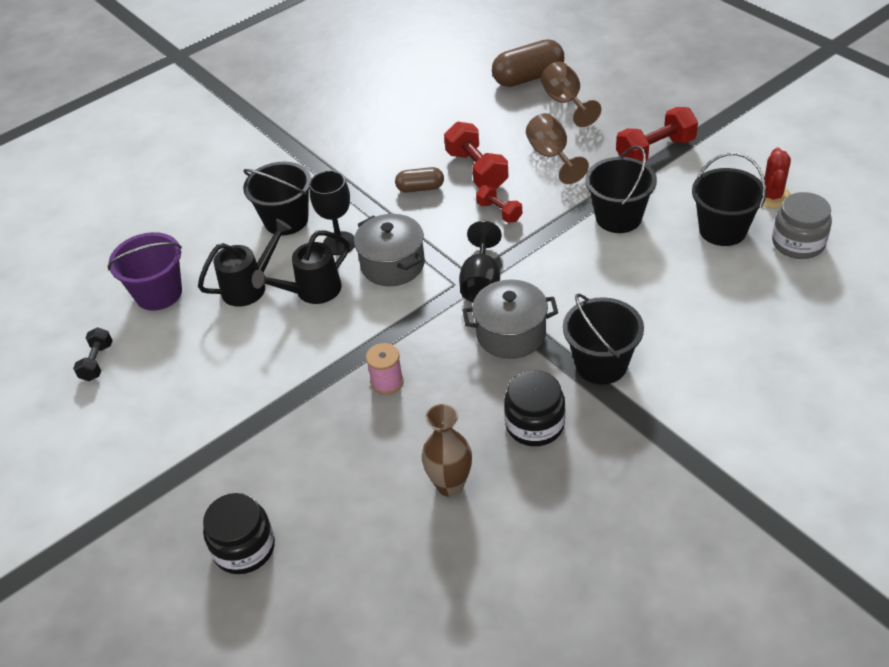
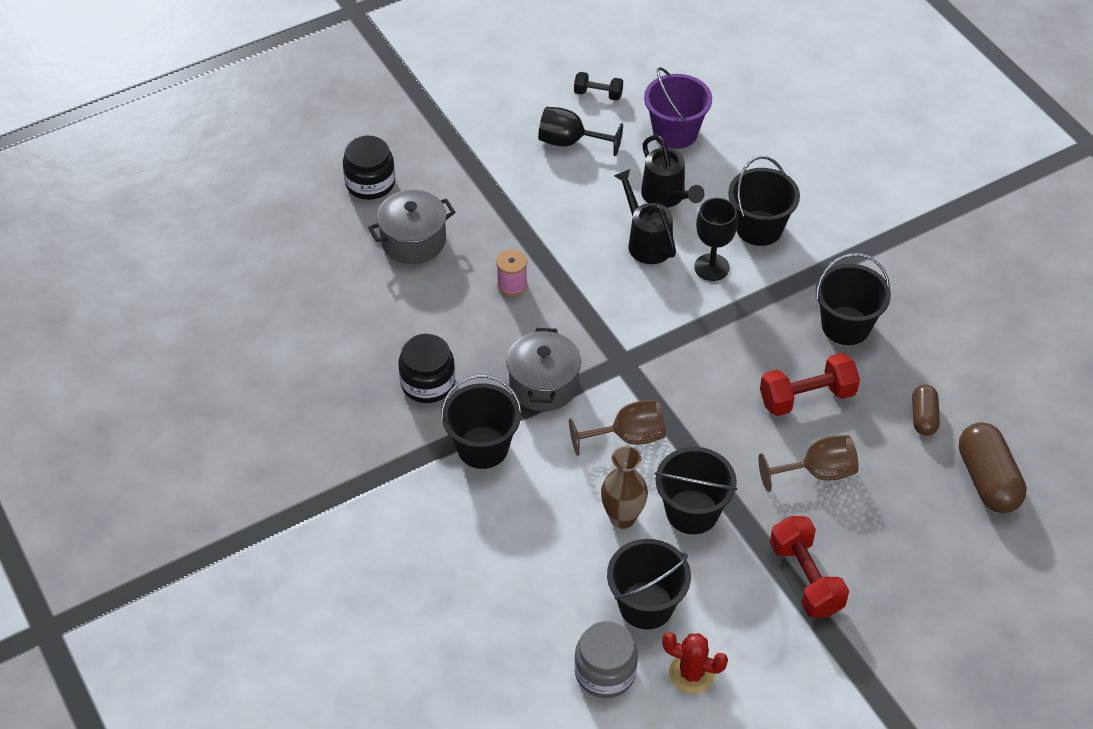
camera: 95 degrees right, 5 degrees up
(392, 265) = (668, 306): grey pot -> grey pot (413, 241)
(393, 158) = (846, 326): none -> black bucket
(420, 188) = (786, 343): brown capsule -> brown capsule (923, 417)
(450, 485) = (383, 314): brown vase -> brown vase (622, 517)
(481, 282) = (622, 373): black goblet -> black goblet (570, 142)
(499, 212) = (728, 406): red dumbbell -> none
(566, 102) = (924, 508): brown goblet -> brown goblet (628, 437)

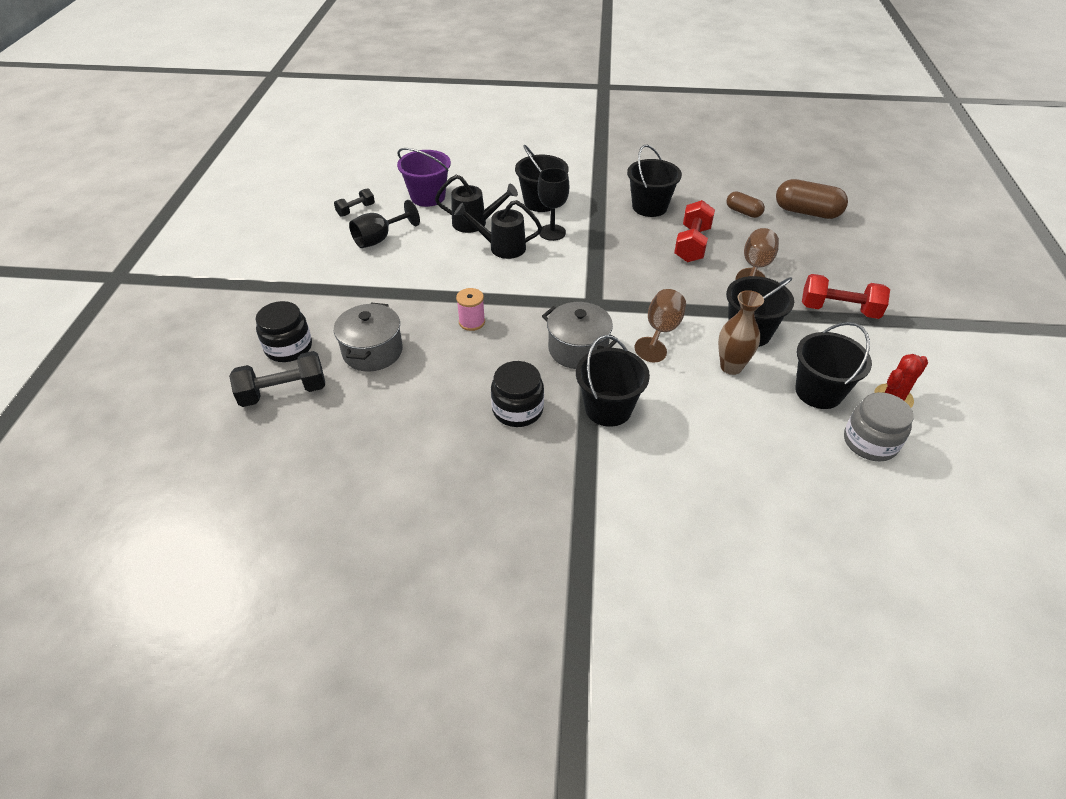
camera: 55 degrees left, 5 degrees down
(319, 217) = (283, 392): none -> black dumbbell

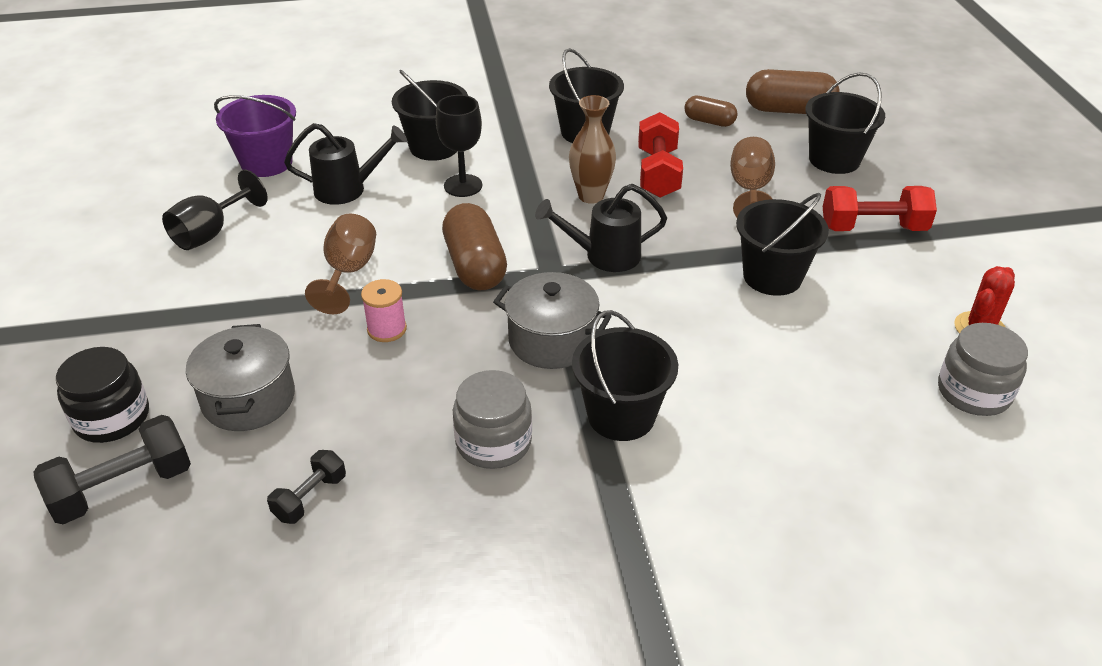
camera: 15 degrees left, 5 degrees down
(356, 210) = (161, 197): black dumbbell -> black dumbbell (310, 497)
(502, 247) = (398, 217): black watering can -> black watering can (604, 256)
(517, 409) = (493, 442): black jar -> grey jar
(543, 289) = (475, 265): none -> brown capsule
(661, 331) = (656, 295): brown goblet -> brown goblet (348, 272)
(731, 367) = (765, 327): brown vase -> brown vase (591, 196)
(818, 392) = (887, 339): black bucket -> black bucket (834, 160)

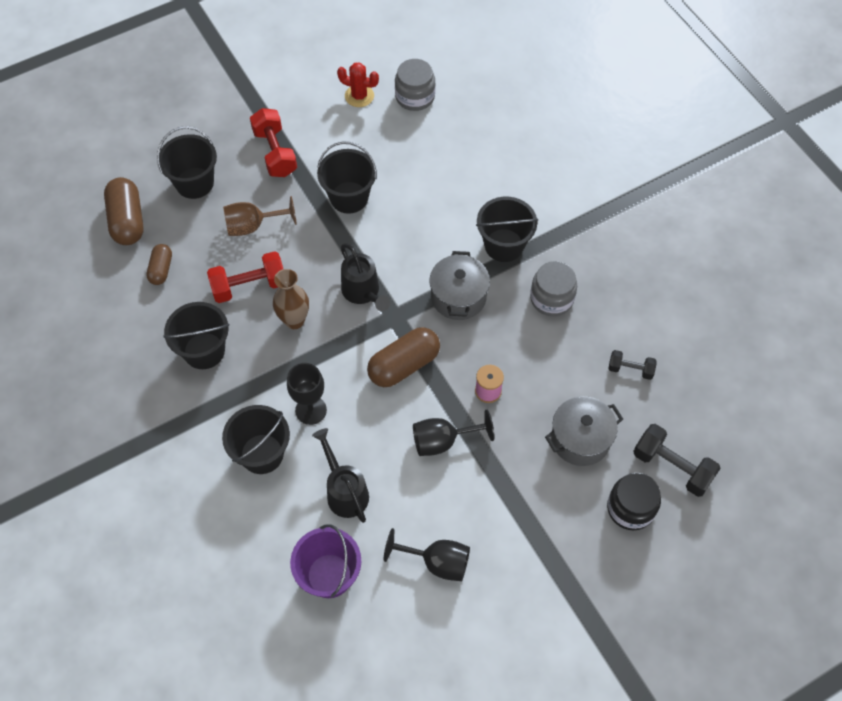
camera: 110 degrees left, 20 degrees up
(348, 272) = (443, 441): brown goblet -> black goblet

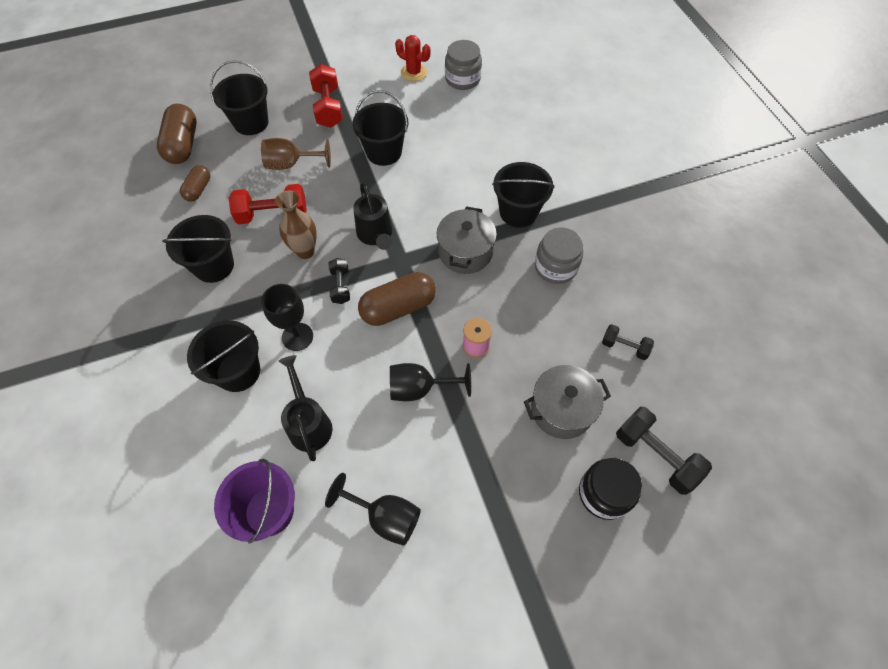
camera: 10 degrees right, 0 degrees up
(340, 352) = (340, 286): none -> black dumbbell

